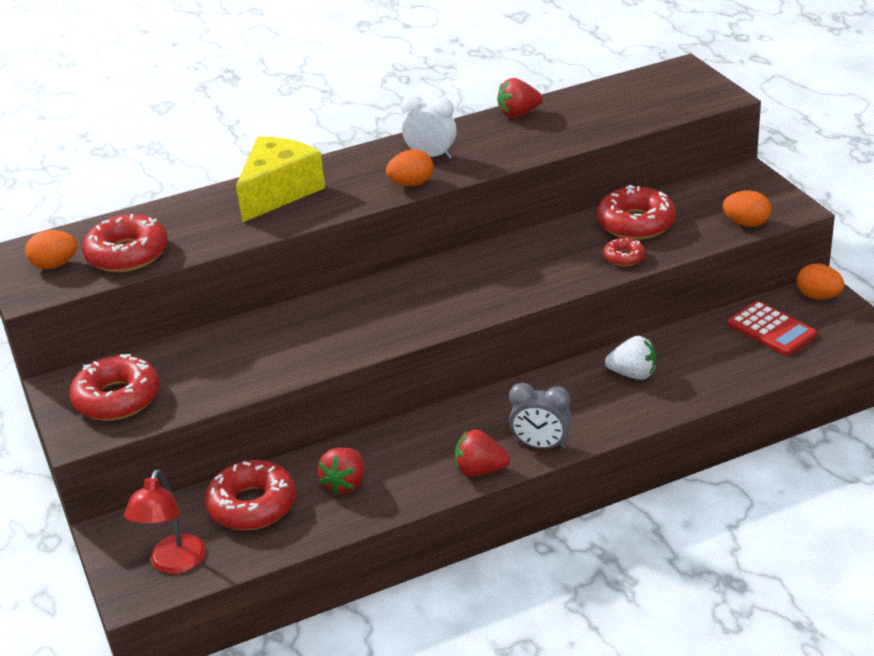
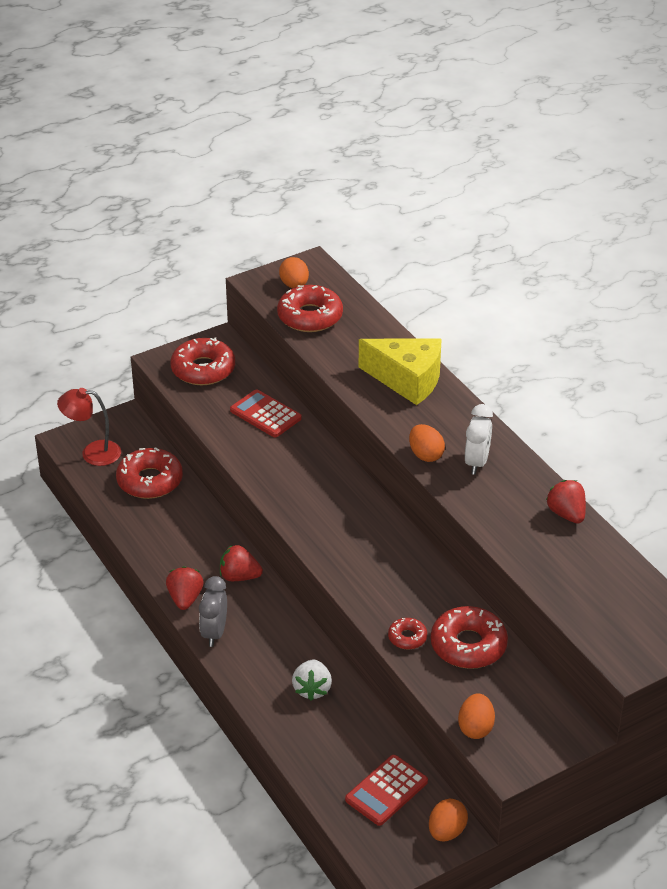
camera: 80 degrees right, 5 degrees up
(231, 347) = (265, 414): none -> red calculator
(345, 484) = (171, 526): red strawberry -> red strawberry (239, 576)

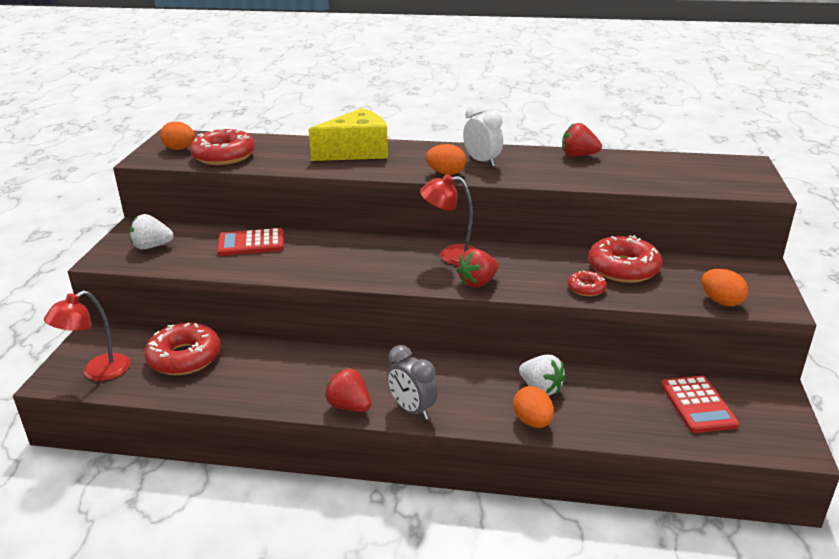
camera: 50 degrees left, 10 degrees down
(203, 369) = (152, 246): red donut -> white strawberry
(239, 576) = (364, 365): red strawberry -> red strawberry (477, 283)
(373, 533) = (451, 255): none -> red lamp
(446, 831) = (769, 396): orange egg -> orange egg (532, 422)

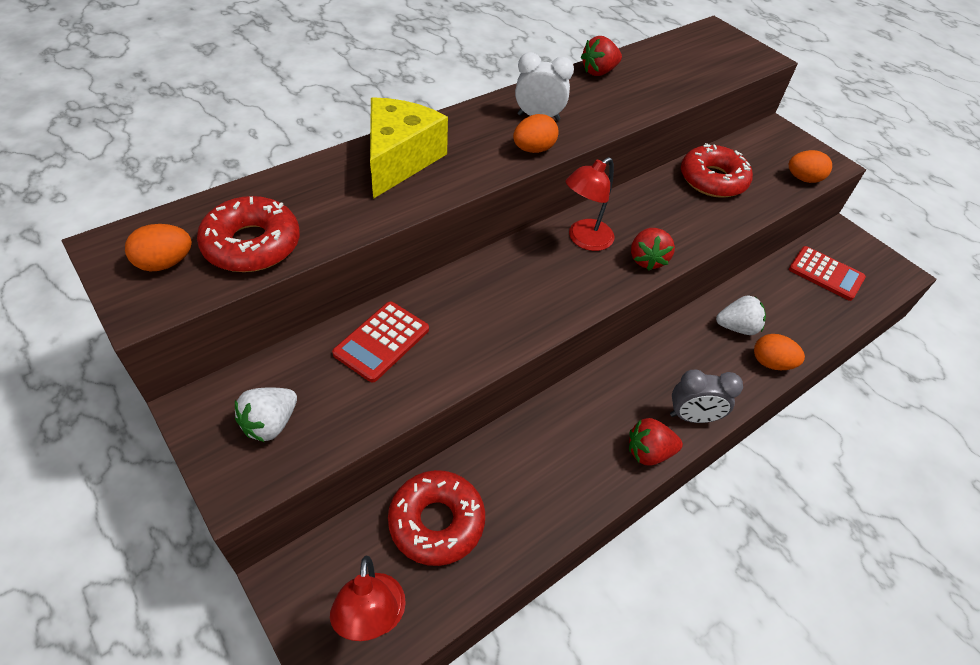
camera: 50 degrees left, 20 degrees up
(586, 288) = (720, 217): red donut -> none

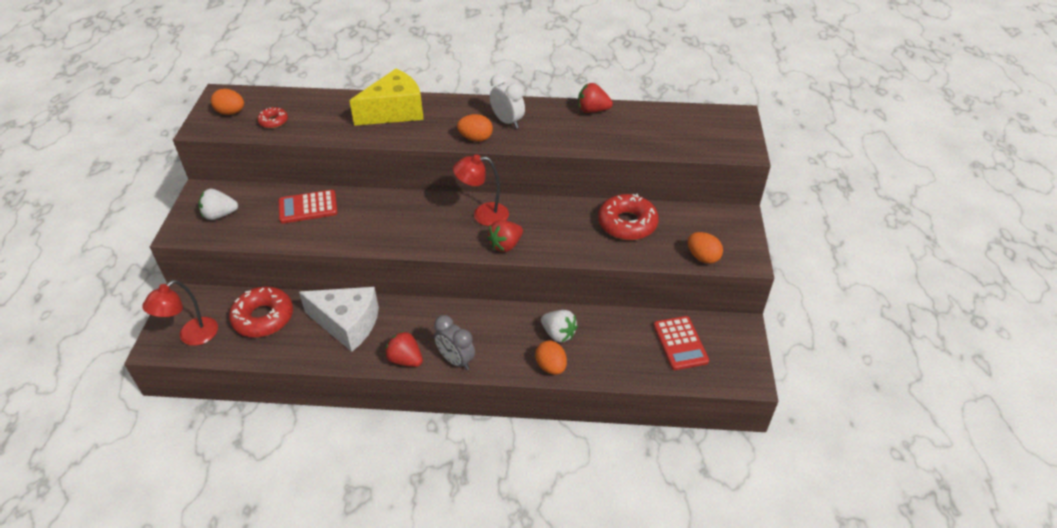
camera: 45 degrees right, 5 degrees down
(252, 244) = (273, 121): red donut -> red donut, size x0.51
(542, 457) = (347, 324): none -> white cheese

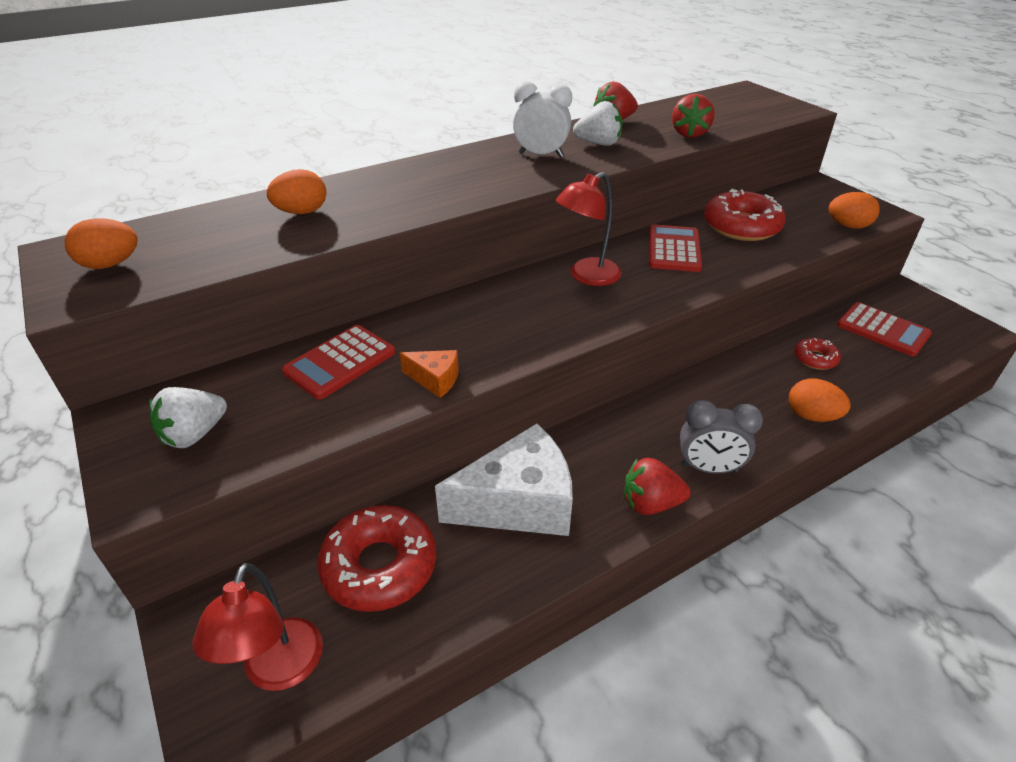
camera: 35 degrees left, 5 degrees down
(273, 121) = (205, 251): red donut -> red donut (815, 359)
(337, 238) = (435, 379): none -> orange cheese
(394, 111) = (384, 187): yellow cheese -> none
(475, 138) = (529, 179): orange egg -> orange egg (302, 212)
(505, 245) = (656, 294): red strawberry -> red strawberry (689, 134)
(558, 220) = (673, 249): none -> red calculator
(558, 334) = (771, 379): white strawberry -> white strawberry (598, 144)

